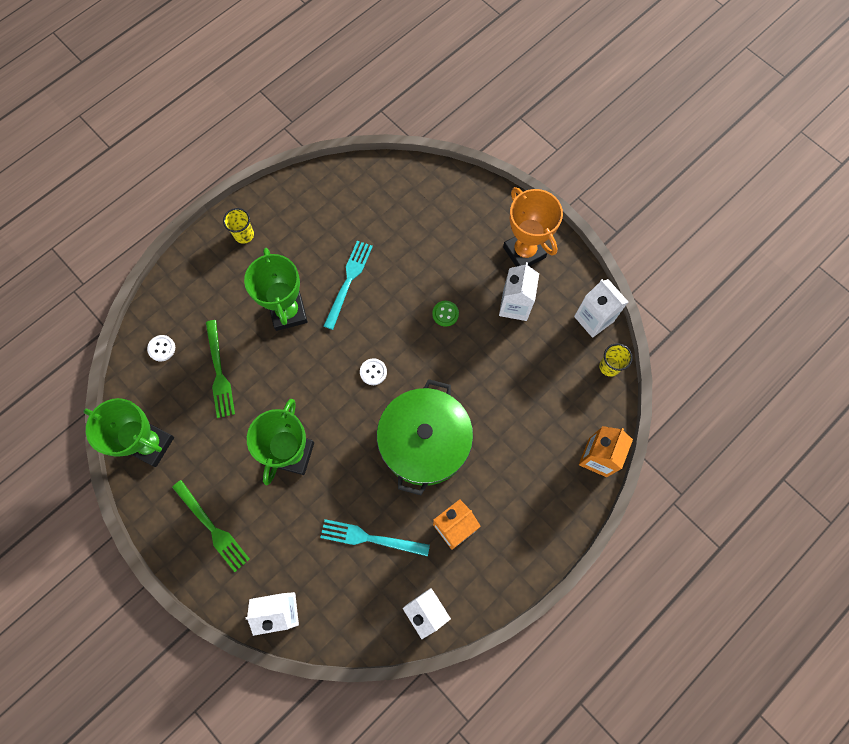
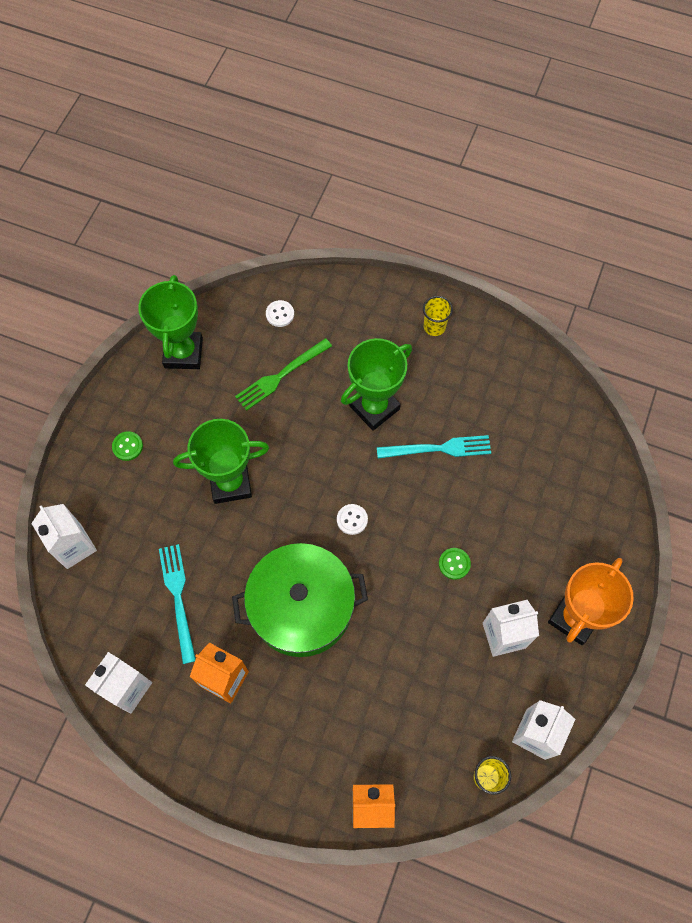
camera: 65 degrees right, 5 degrees down
(213, 528) = (127, 446): green fork -> green button

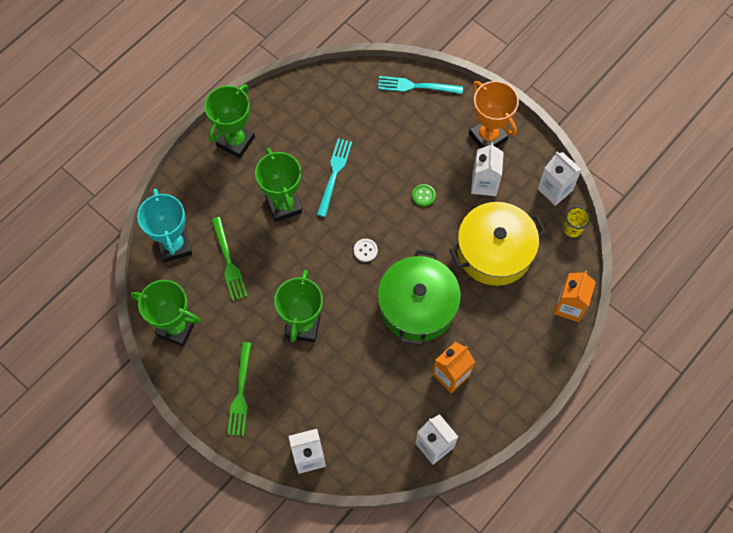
camera: 70 degrees left, 0 degrees up
(127, 446) = (240, 393): green button -> green fork
(177, 597) = (378, 390): turquoise fork -> turquoise fork (415, 86)
(280, 314) = (174, 245): white button -> turquoise trophy
(412, 680) = (494, 251): none -> yellow pot
(434, 327) = (235, 141): yellow cup -> green trophy

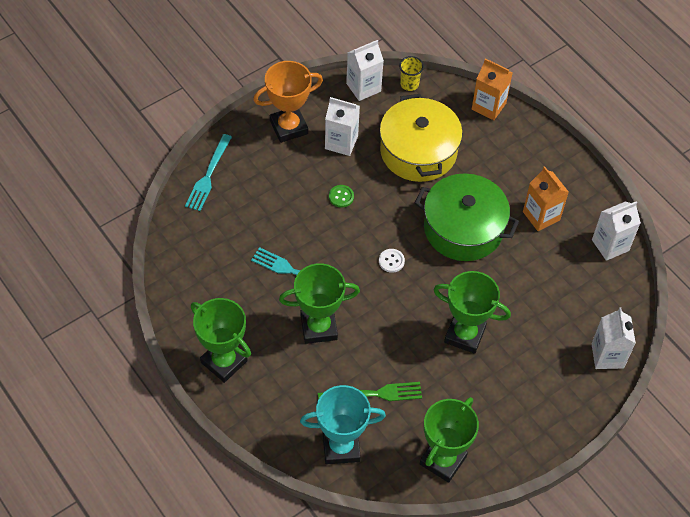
camera: 80 degrees left, 10 degrees down
(240, 393) = (530, 407): green fork -> none

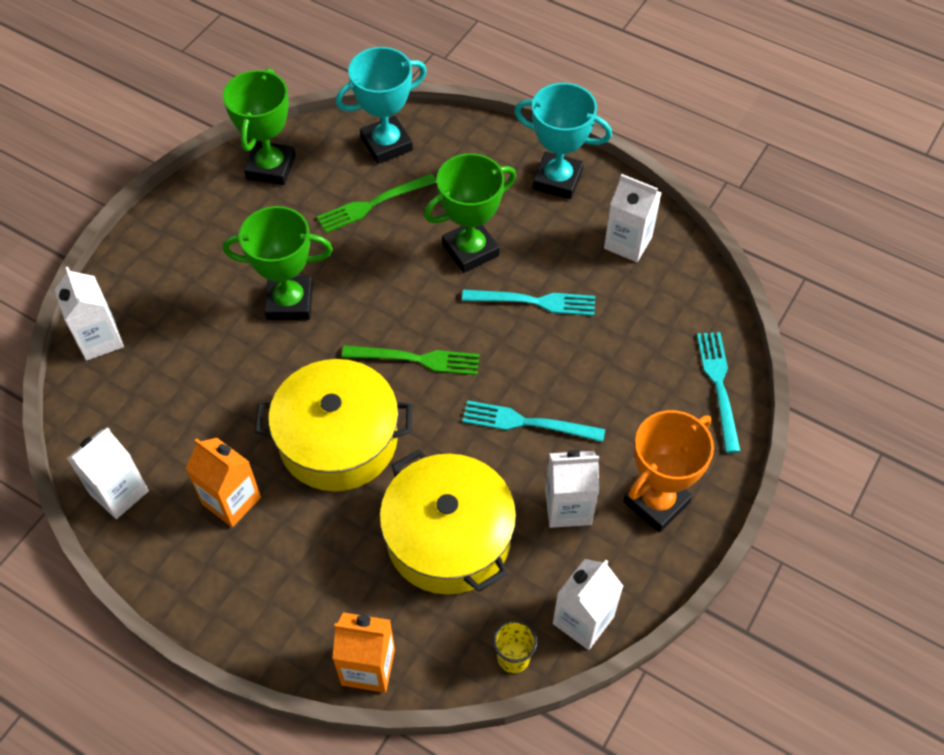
camera: 160 degrees right, 0 degrees up
(203, 291) = (628, 243): none -> white carton
(224, 362) = (557, 180): green trophy -> turquoise trophy
(341, 197) = (526, 423): green button -> turquoise fork
(391, 261) = (418, 359): white button -> green fork
(463, 228) = (338, 439): green pot -> yellow pot

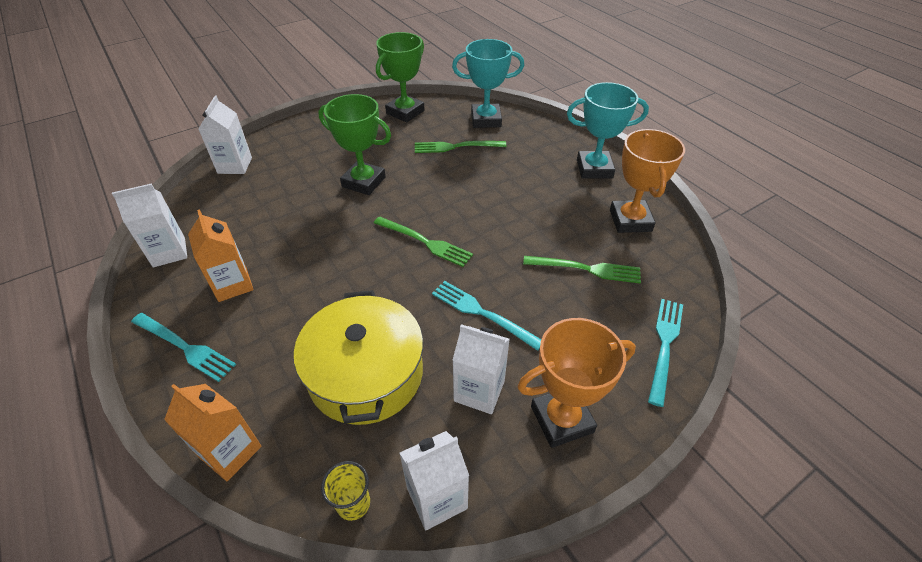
camera: 25 degrees right, 10 degrees down
(338, 439) = (334, 273): yellow pot -> none
(470, 250) = (506, 190): green trophy -> none
(535, 302) = (536, 235): turquoise fork -> turquoise fork (186, 347)
(557, 180) = (594, 169): turquoise trophy -> turquoise trophy turned 45 degrees counterclockwise
(609, 325) = (587, 269): none -> green fork
(628, 243) = (630, 220): white carton -> orange trophy

